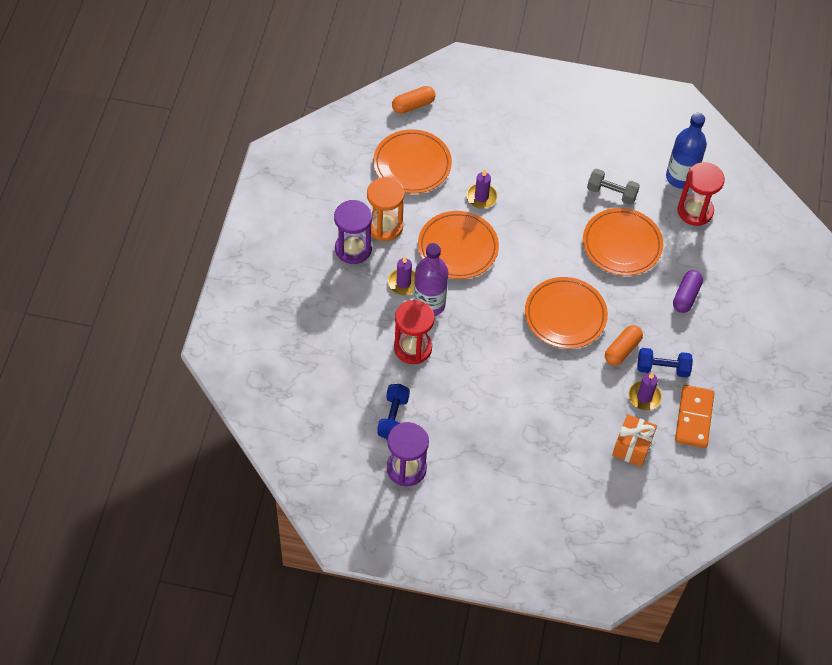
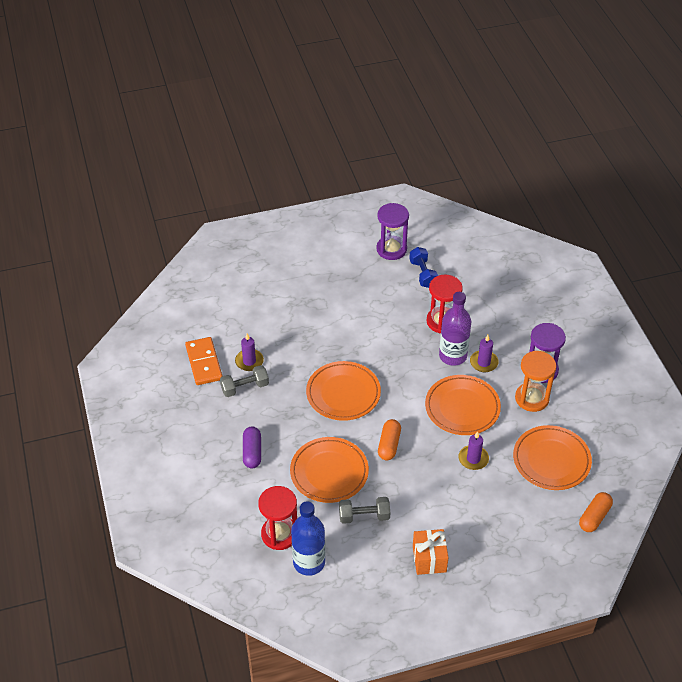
camera: 155 degrees right, 10 degrees down
(622, 350) = (284, 387): orange capsule -> orange capsule (389, 445)
(632, 447) = (242, 324): orange gift -> orange gift (429, 559)
(662, 368) = (245, 387): blue dumbbell -> grey dumbbell

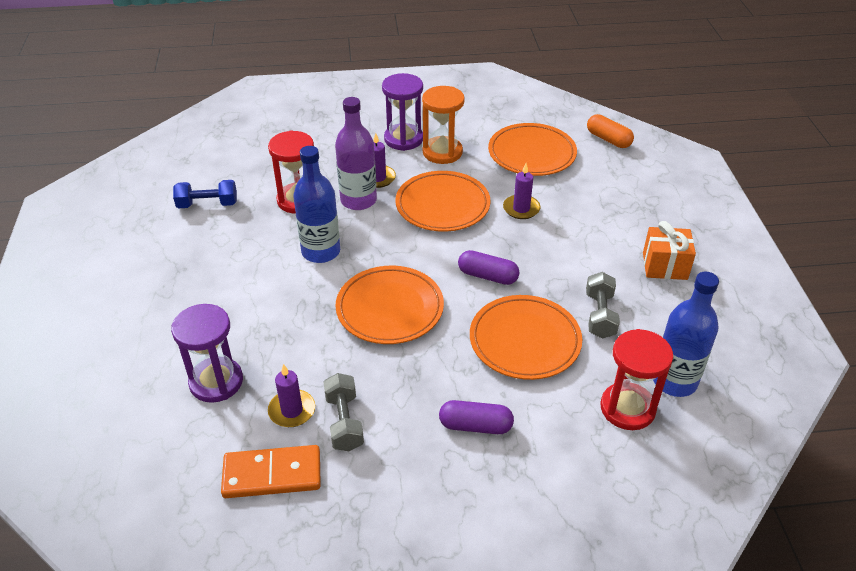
camera: 80 degrees left, 5 degrees down
(389, 445) = (487, 276): orange capsule -> purple capsule
(390, 346) = (321, 252): none -> blue bottle
(391, 249) = (145, 226): purple hourglass -> purple hourglass (216, 382)

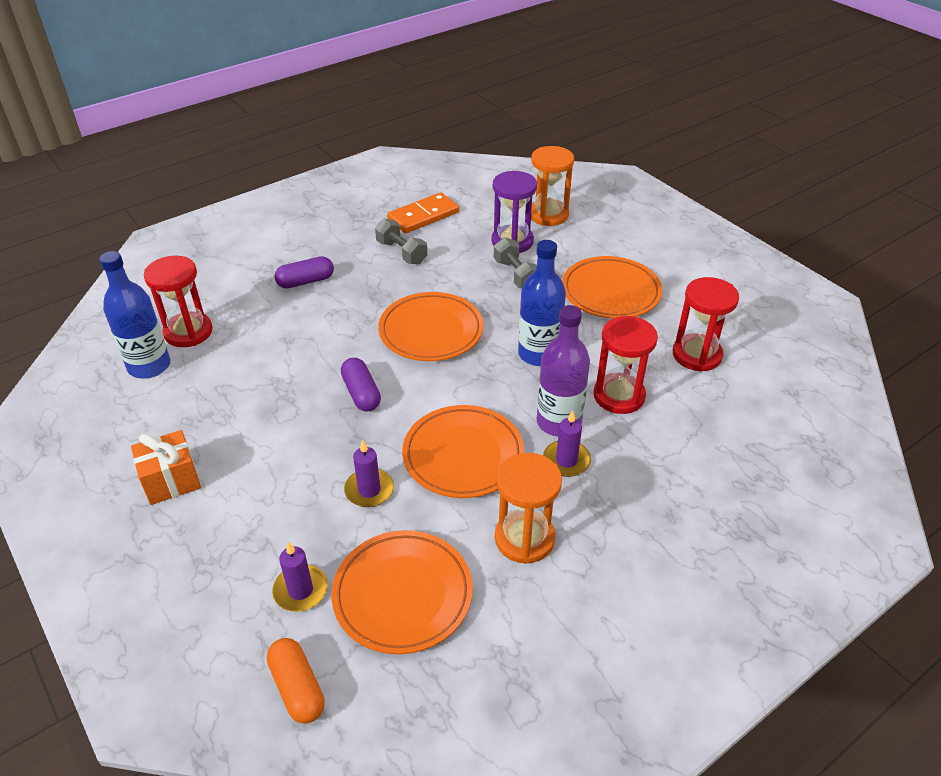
camera: 150 degrees right, 0 degrees up
(136, 404) = (548, 215): none -> orange hourglass
(207, 204) = (697, 355): blue dumbbell -> red hourglass
(292, 410) = (443, 246): purple candle -> purple candle (300, 590)
(403, 139) = (593, 539): purple hourglass -> none
(487, 276) = (361, 393): purple capsule -> purple capsule turned 75 degrees clockwise
(524, 341) = (295, 349): orange plate -> orange plate (610, 292)
(600, 315) = (232, 398): grey dumbbell -> grey dumbbell (516, 274)
(608, 139) = (297, 688): orange capsule -> orange capsule turned 45 degrees clockwise

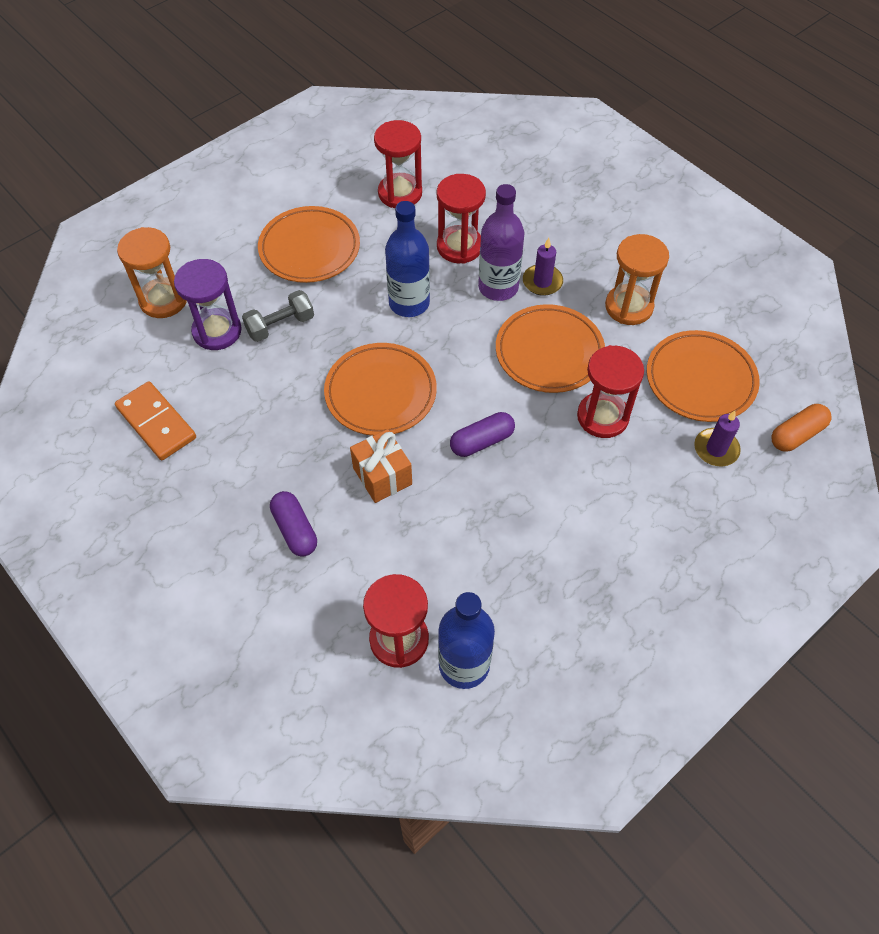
camera: 95 degrees left, 15 degrees up
(171, 481) = (626, 585): orange gift -> orange gift (382, 476)
(369, 490) = (602, 417): purple candle -> red hourglass
(401, 252) = (235, 437): grey dumbbell -> none

